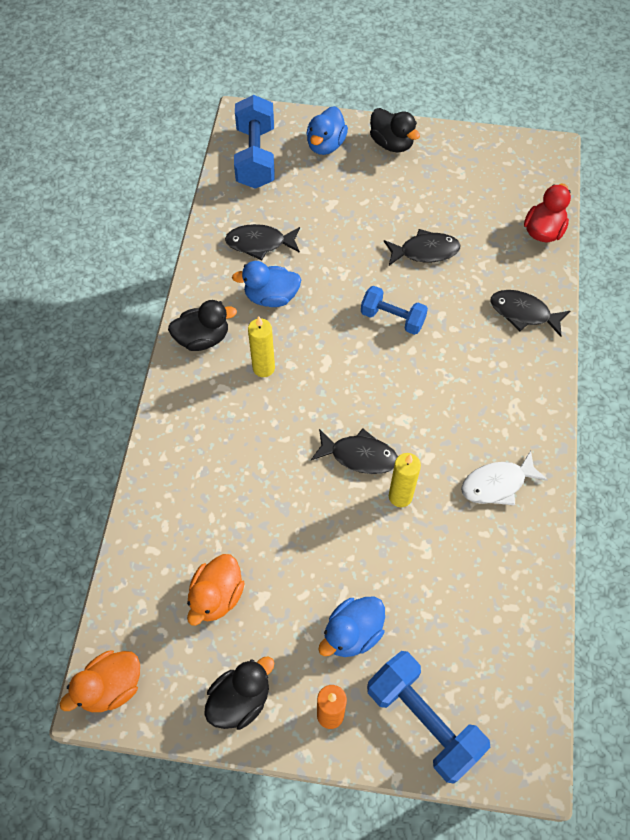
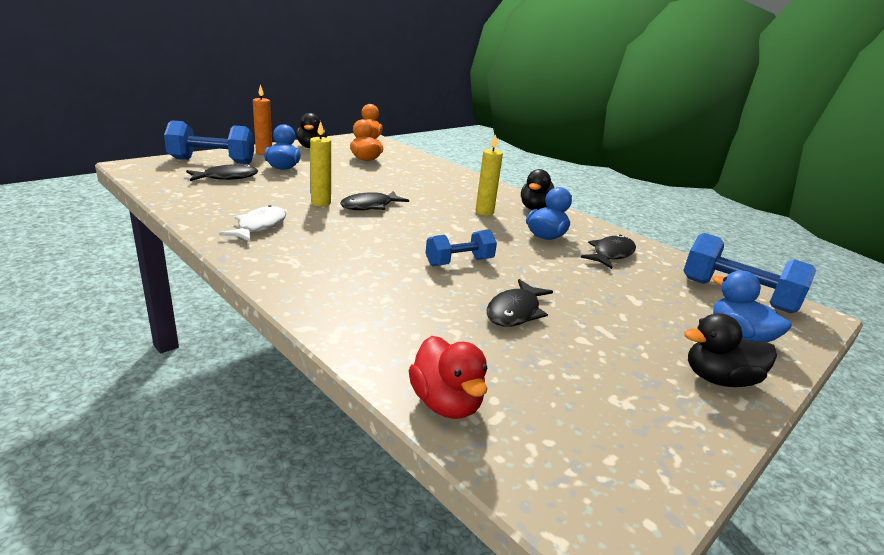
camera: 125 degrees right, 35 degrees down
(523, 313) = (363, 317): black fish -> black fish (227, 177)

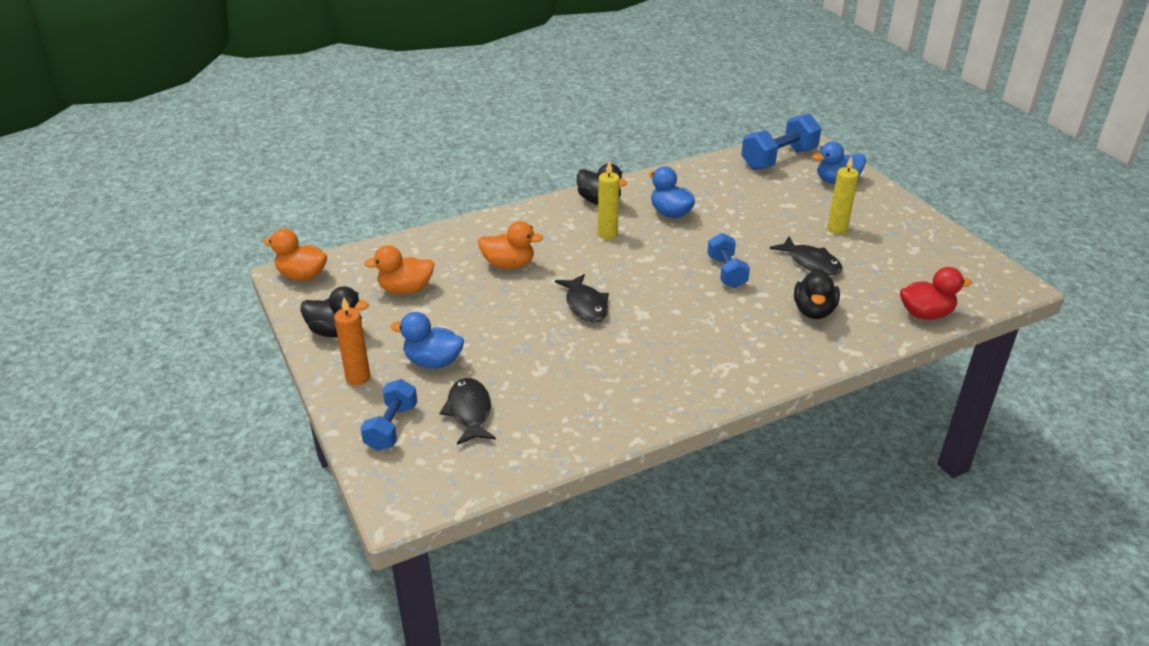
camera: 70 degrees left, 10 degrees up
(212, 161) = (391, 427): blue dumbbell -> blue dumbbell, size x0.63
(259, 226) = (641, 385): white fish -> none
(321, 203) = (573, 339): yellow candle -> yellow candle (837, 229)
(413, 183) = (509, 264): none -> orange duck
(611, 254) = (708, 190): black fish -> none
(719, 379) = (887, 207): black duck -> black duck (813, 311)

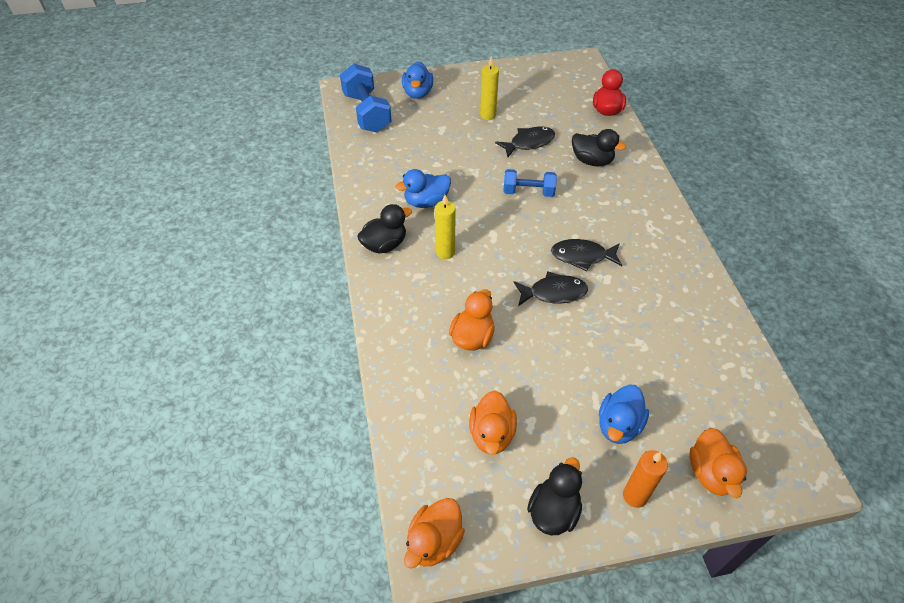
camera: 75 degrees left, 15 degrees up
(391, 427) = (711, 473): blue dumbbell -> orange duck
(469, 412) = (693, 406): black fish -> black fish (582, 256)

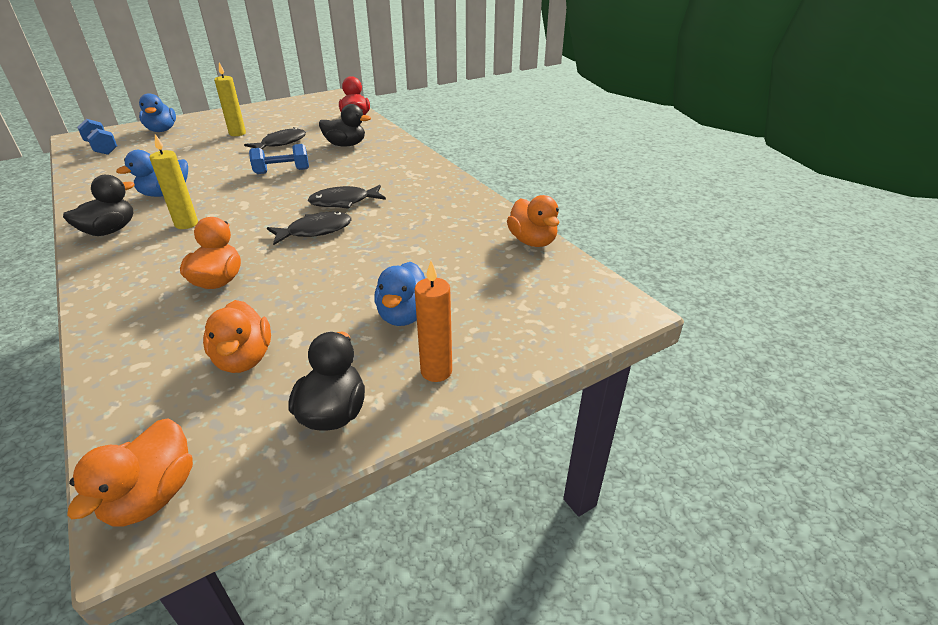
camera: 20 degrees left, 15 degrees down
(367, 112) = (102, 148): blue dumbbell -> blue dumbbell, size x0.63
(711, 473) = (519, 330): orange duck -> orange duck (532, 241)

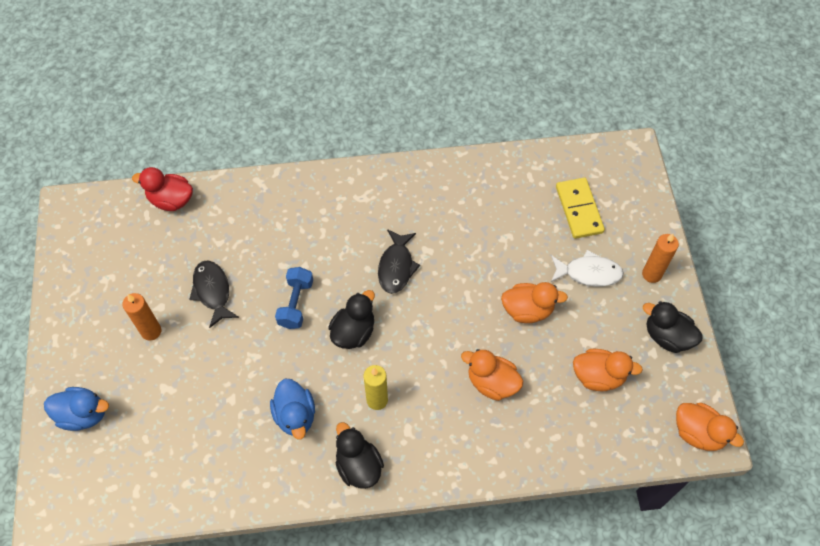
camera: 65 degrees left, 25 degrees up
(102, 148) = (110, 484): blue dumbbell -> none
(237, 133) = (151, 331): yellow candle -> orange candle
(315, 231) = (441, 300): black fish -> none
(345, 145) = (256, 232): black duck -> black duck (353, 332)
(404, 315) = (588, 273): blue duck -> white fish
(495, 287) = (579, 209): none -> yellow domino
(532, 241) = (530, 161): orange duck -> orange duck (527, 310)

